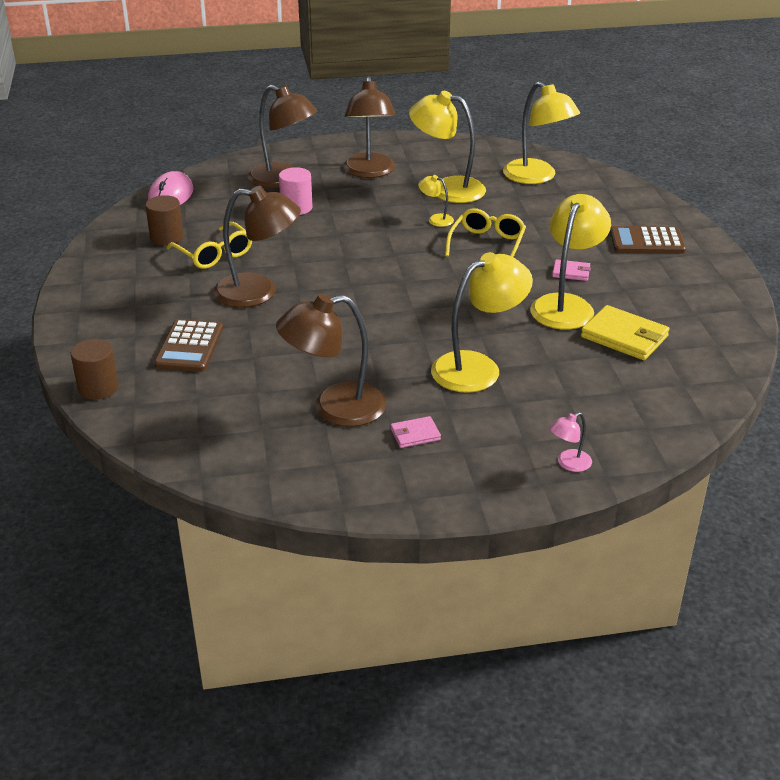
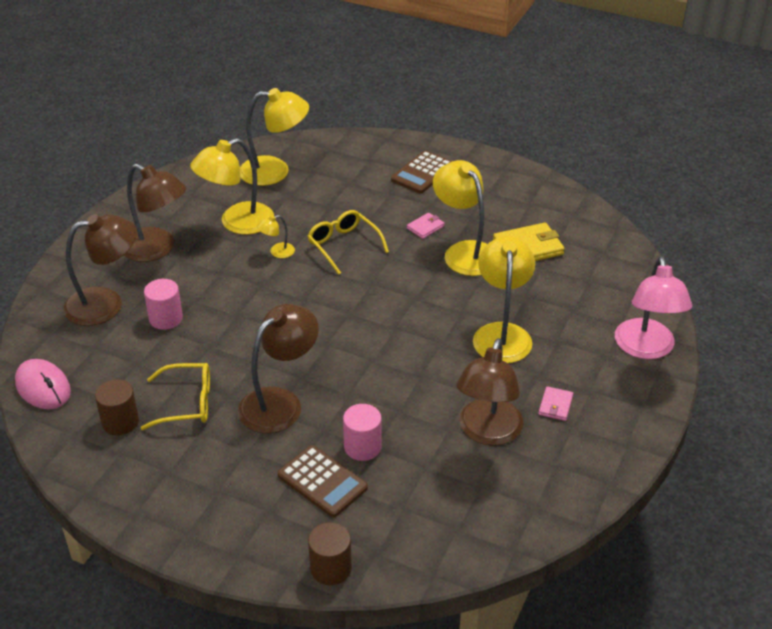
camera: 55 degrees left, 5 degrees up
(248, 350) = (362, 447): none -> pink cylinder
(568, 464) = (646, 349): pink lamp -> pink lamp, size x2.21

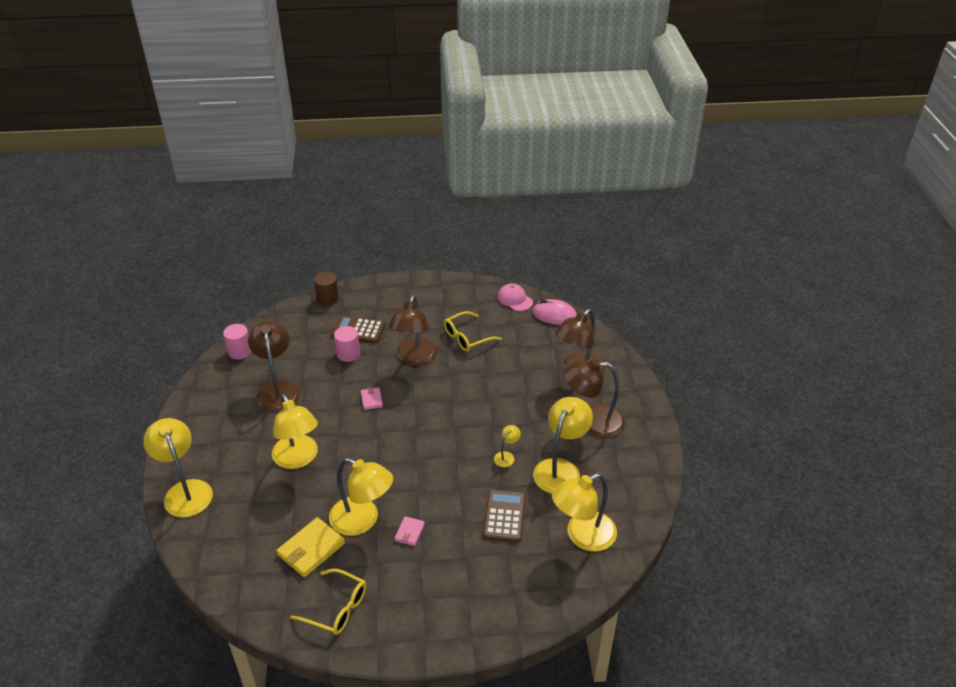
camera: 150 degrees right, 0 degrees up
(64, 435) = (515, 299): none -> pink cap
(120, 422) = (493, 315): brown cylinder -> none
(166, 318) = (531, 377): pink cylinder -> pink cylinder (240, 351)
(344, 246) = (461, 484): yellow glasses -> yellow glasses (336, 608)
(422, 173) = (452, 598): brown calculator -> brown calculator (504, 516)
(555, 405) = (240, 422): pink wallet -> pink wallet (371, 400)
(646, 349) = (185, 491): pink lamp -> yellow lamp

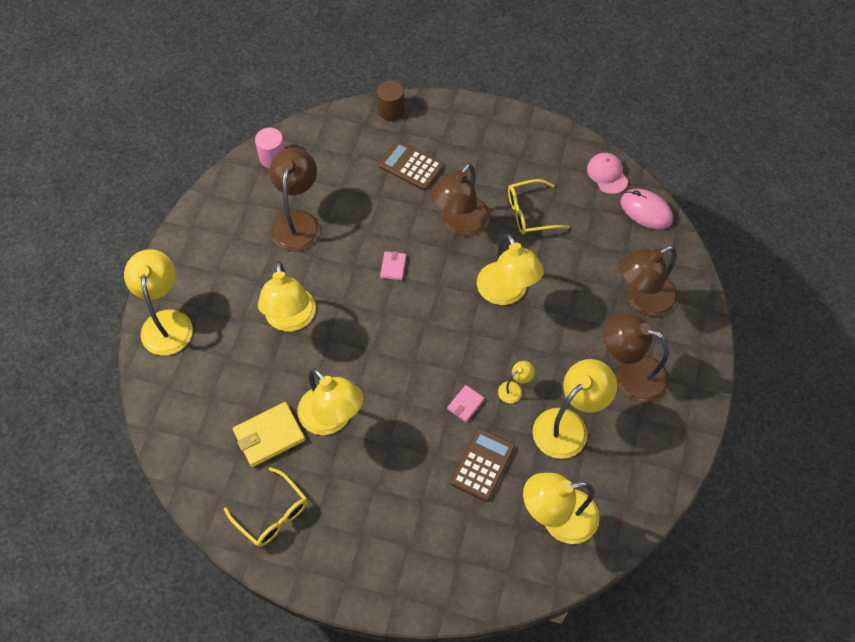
camera: 20 degrees right, 20 degrees up
(348, 354) = (388, 196): pink cylinder -> none
(409, 532) = (375, 450): pink wallet -> pink wallet (465, 404)
(471, 393) = (506, 293): none -> yellow lamp

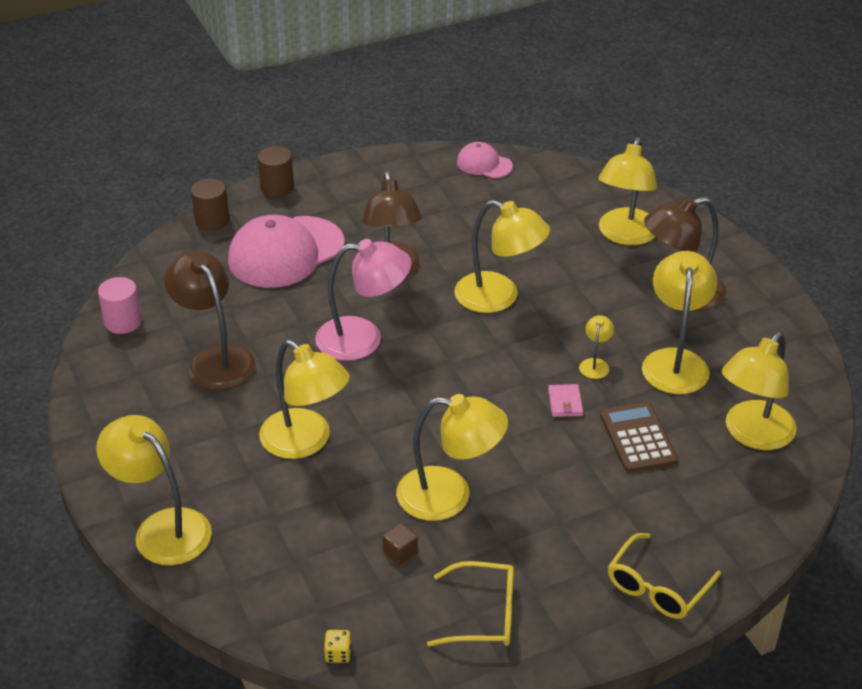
camera: 40 degrees left, 20 degrees down
(177, 476) = (338, 654): none -> yellow dice
(269, 436) = (400, 552): yellow wallet -> brown cube
(393, 267) = (363, 339): pink wallet -> pink lamp
(411, 166) = (286, 252): brown calculator -> pink cap
(454, 108) = (277, 187): none -> brown cylinder
(531, 213) = (448, 227): yellow glasses -> yellow glasses (658, 586)
(642, 300) = (625, 235): brown lamp -> yellow lamp
(646, 211) = (550, 172): pink mouse -> none

